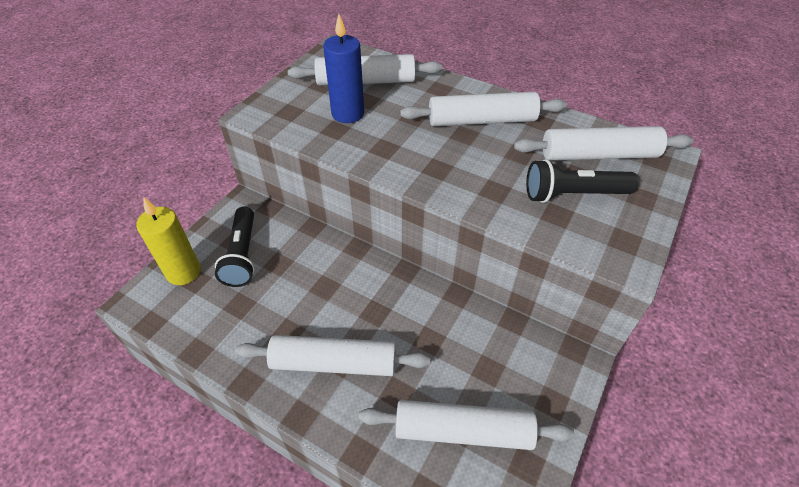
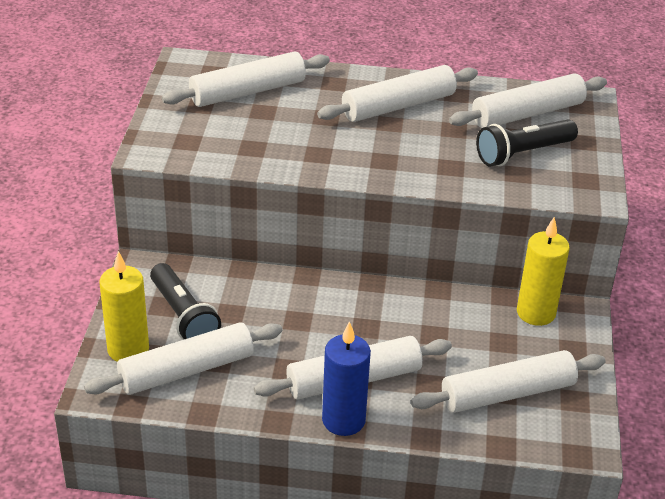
camera: 25 degrees left, 10 degrees down
(211, 305) = (186, 370): none -> white rolling pin
(348, 114) = (254, 129): blue candle -> blue candle (343, 420)
(534, 348) = (536, 313): none -> yellow candle

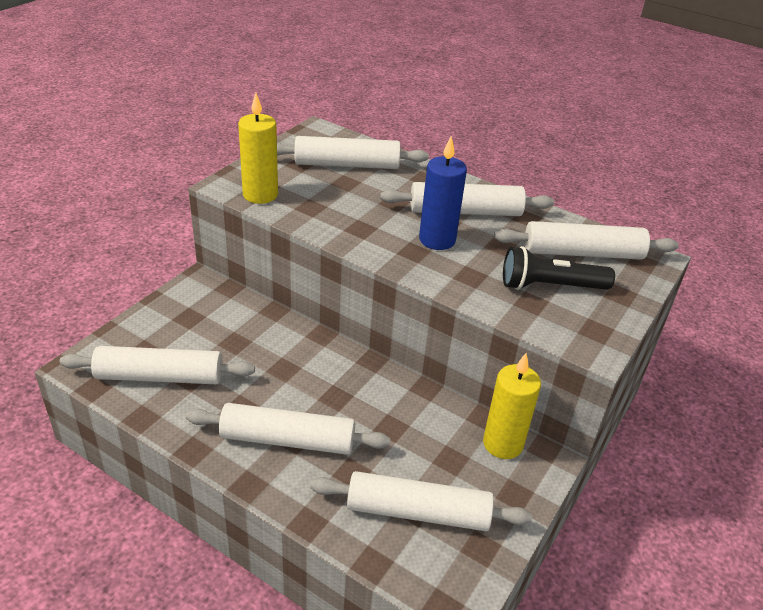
camera: 25 degrees right, 0 degrees up
(128, 349) = (132, 342): yellow candle -> yellow candle (260, 195)
(183, 316) = (196, 331): black flashlight -> none
(343, 420) = (248, 474): blue candle -> blue candle (437, 240)

